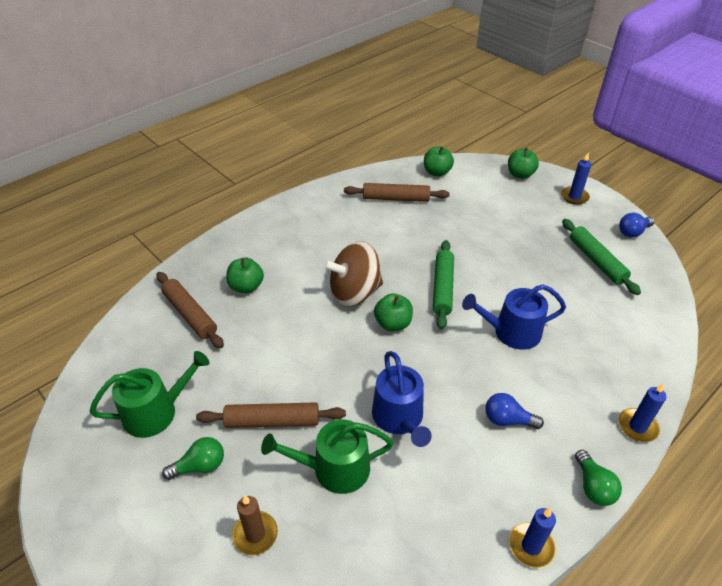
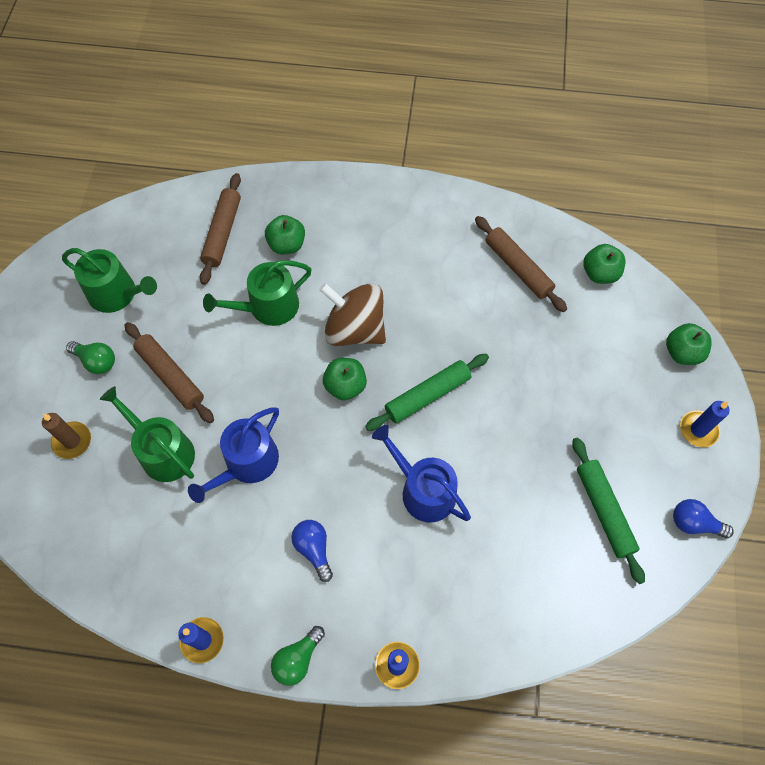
camera: 50 degrees right, 20 degrees up
(283, 327) = (267, 307): none -> green watering can
(596, 261) = (604, 511): green rolling pin -> green rolling pin turned 45 degrees counterclockwise

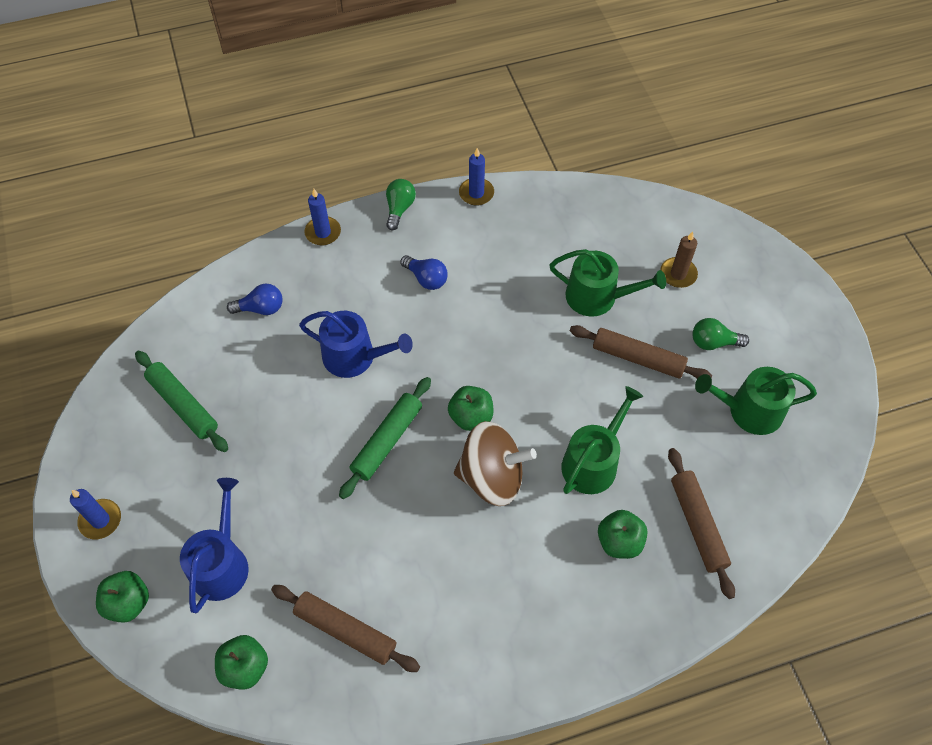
camera: 155 degrees right, 5 degrees down
(246, 464) = (520, 316): blue watering can -> blue watering can (222, 563)
(694, 523) = (95, 428): blue light bulb -> blue light bulb (261, 308)

